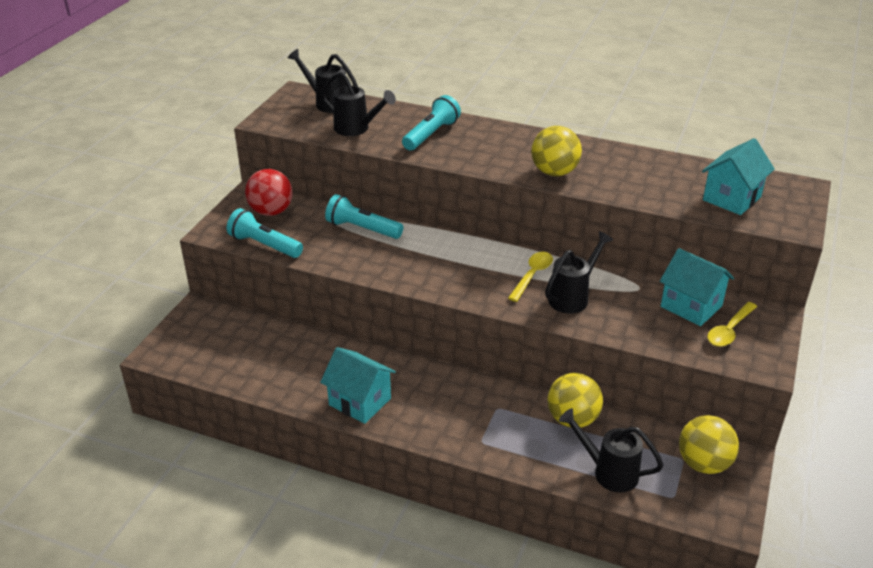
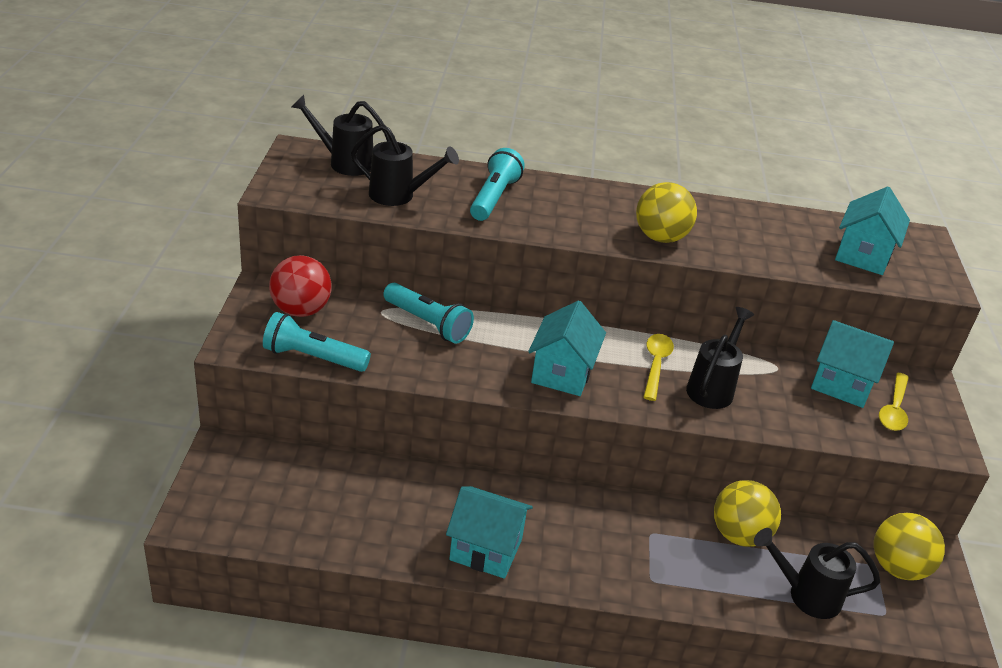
camera: 20 degrees left, 0 degrees up
(362, 229) = (428, 323): turquoise flashlight -> turquoise flashlight turned 150 degrees counterclockwise
(451, 274) = (562, 373): none -> turquoise house

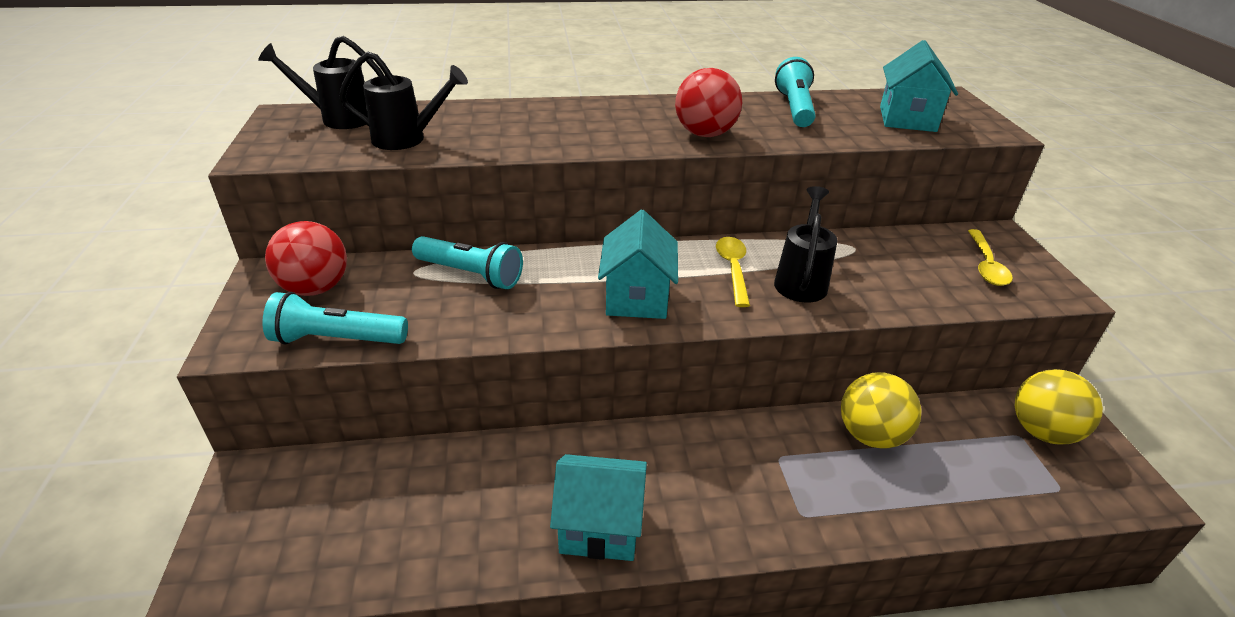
camera: 10 degrees left, 0 degrees up
(494, 198) = (515, 126): turquoise flashlight -> turquoise flashlight (794, 108)
(660, 237) = (705, 134): yellow ball -> red ball
(806, 595) = (971, 488): black watering can -> none
(841, 384) = (923, 252): turquoise house -> none

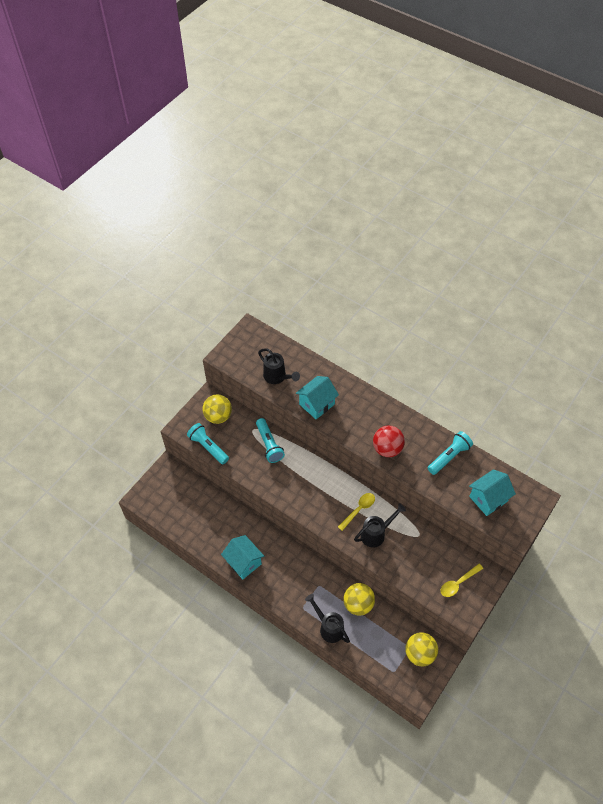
camera: 45 degrees right, 20 degrees up
(316, 288) = (218, 416): red ball -> yellow ball
(339, 118) = (265, 344): black watering can -> black watering can (328, 627)
(637, 298) = (311, 497): turquoise house -> turquoise house (317, 404)

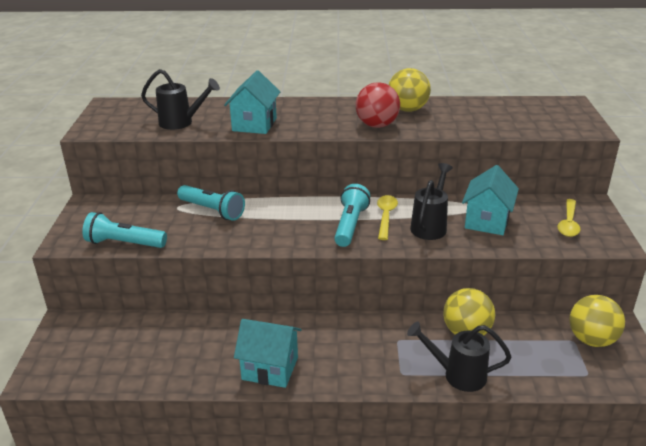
camera: 35 degrees left, 25 degrees down
(218, 416) = (116, 213): yellow ball -> yellow ball (407, 109)
(449, 456) = (449, 109): turquoise flashlight -> turquoise flashlight (350, 225)
(488, 499) = (527, 119): turquoise house -> turquoise house (487, 221)

